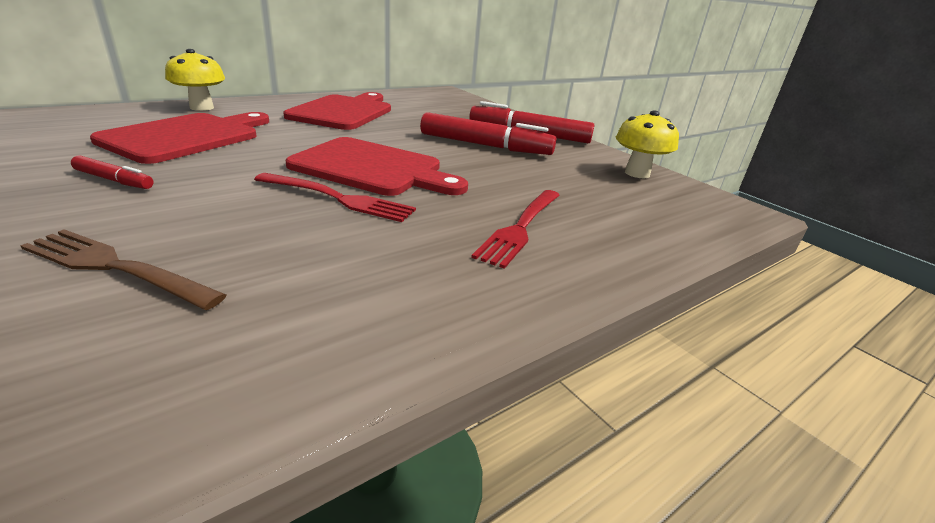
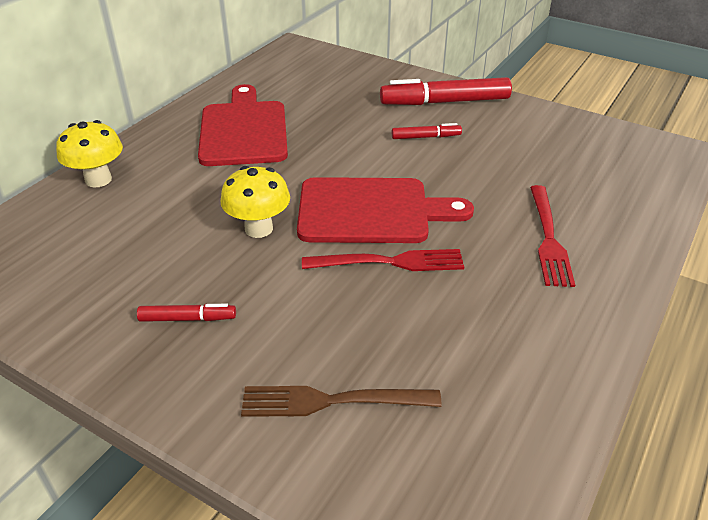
camera: 20 degrees left, 10 degrees up
(186, 137) = (156, 234): red cutting board -> none
(485, 146) = (426, 137): red marker -> red marker, size x0.50
(637, 173) = (575, 130): yellow mushroom -> yellow mushroom (259, 229)

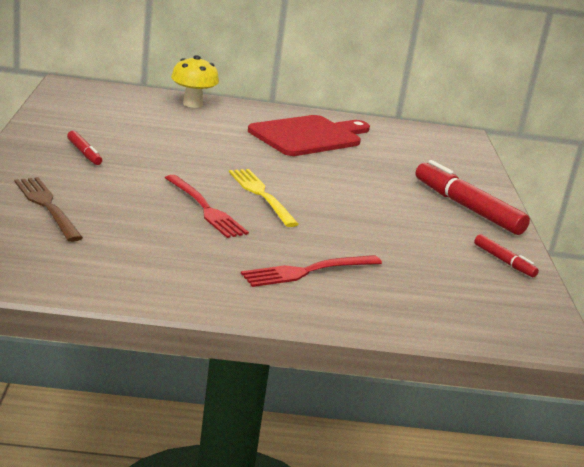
camera: 55 degrees right, 15 degrees down
(259, 229) = (195, 159): yellow mushroom -> none
(371, 211) = (261, 195): red cutting board -> yellow fork
(426, 137) = (395, 205): red marker -> red marker (504, 261)

